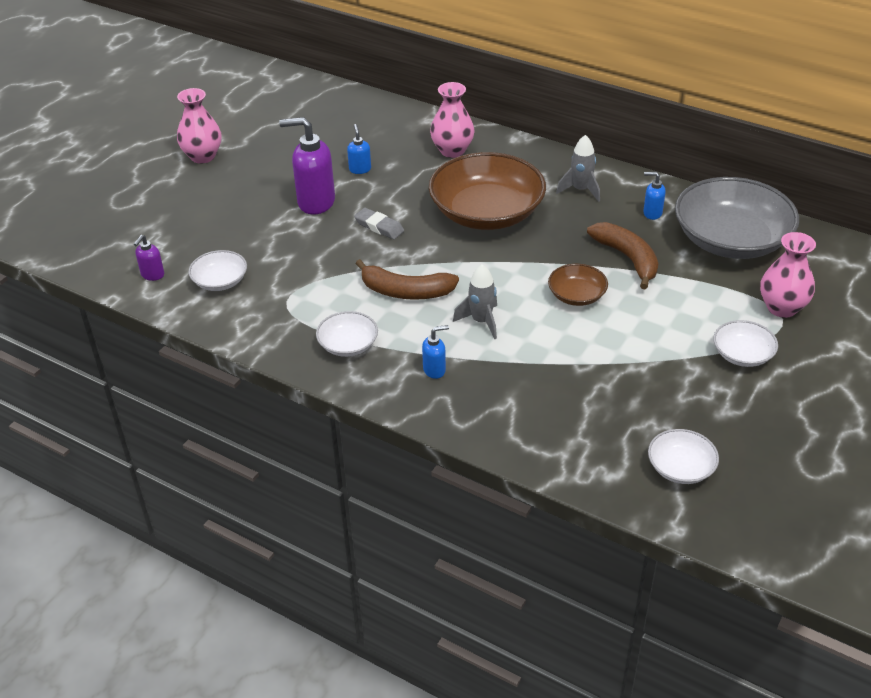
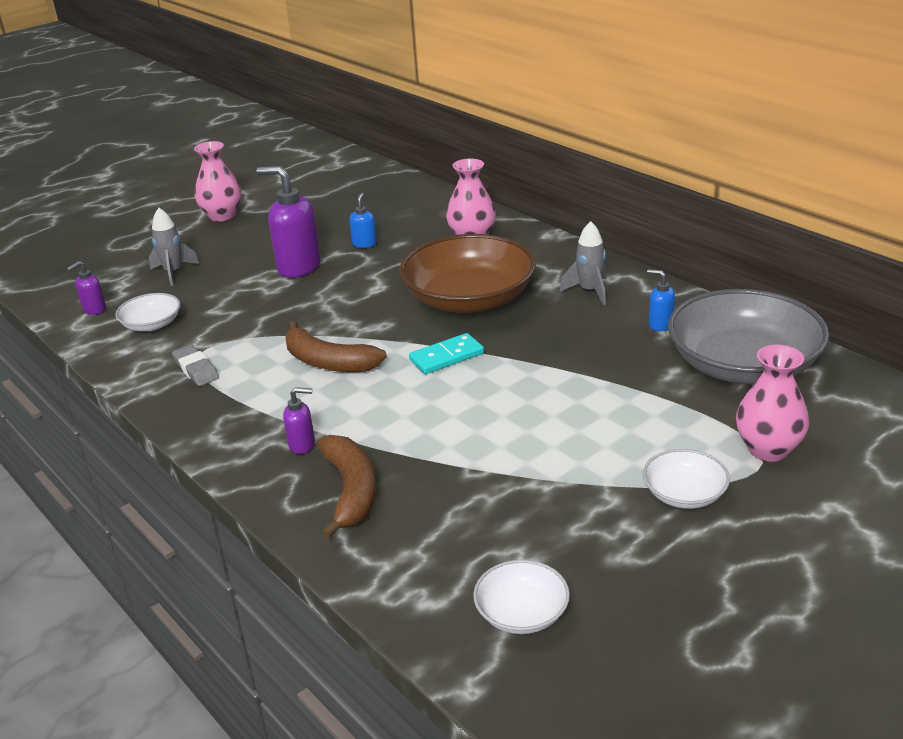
camera: 20 degrees right, 10 degrees down
(348, 345) = (230, 404): white bowl -> none
(379, 227) = (346, 297): grey eraser -> grey eraser (196, 369)
(434, 370) = (302, 445): blue soap dispenser -> purple soap dispenser
(481, 321) = (389, 404): grey rocket -> grey rocket (174, 272)
(501, 270) = (446, 357): none -> turquoise domino
(576, 295) = (516, 395): brown bowl -> none
(627, 258) = (601, 366): brown banana -> brown banana (351, 491)

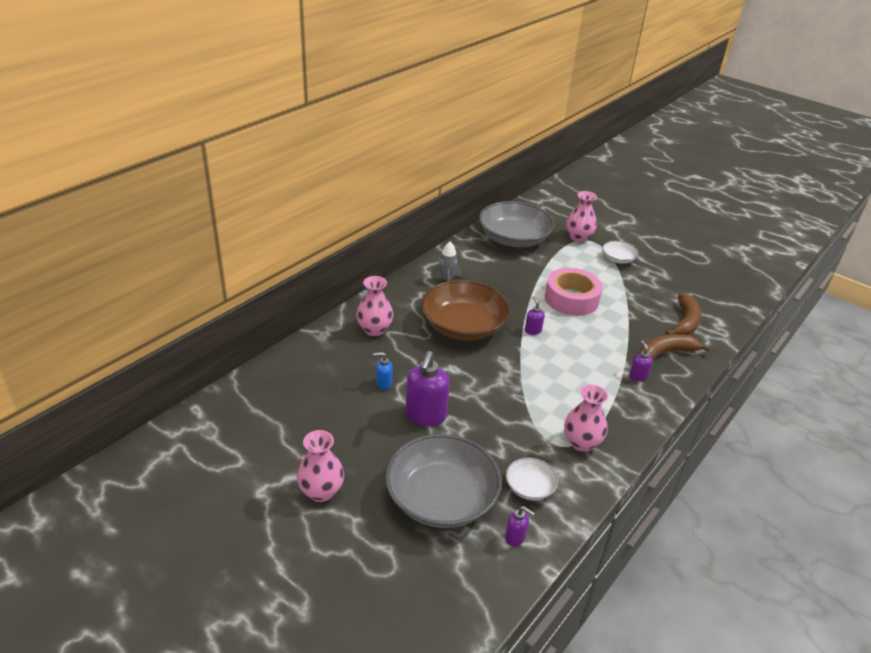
camera: 105 degrees left, 5 degrees up
(174, 272) = (441, 498): grey rocket -> grey bowl
(196, 369) = (581, 443): grey eraser -> pink vase
(328, 362) = (552, 378): brown banana -> brown banana (685, 322)
(446, 357) = (532, 330): turquoise domino -> purple soap dispenser
(522, 613) = (710, 298): white bowl -> none
(532, 407) = (571, 299): none -> pink tape
(660, 324) = (480, 259): blue soap dispenser -> none

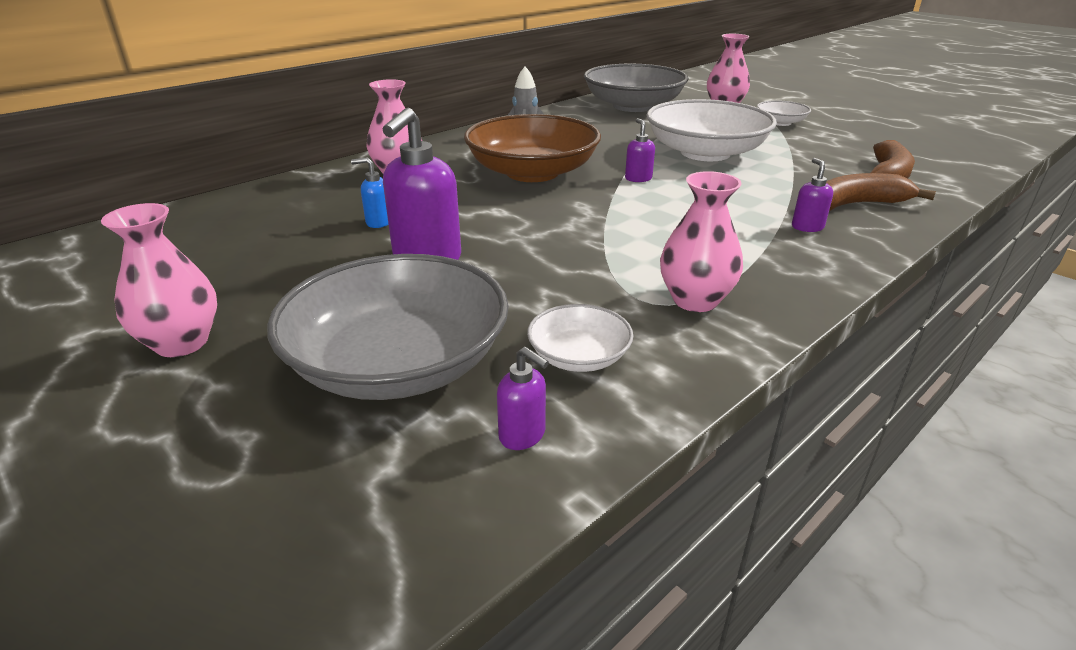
camera: 10 degrees right, 5 degrees down
(571, 299) = (705, 153): pink tape -> white bowl

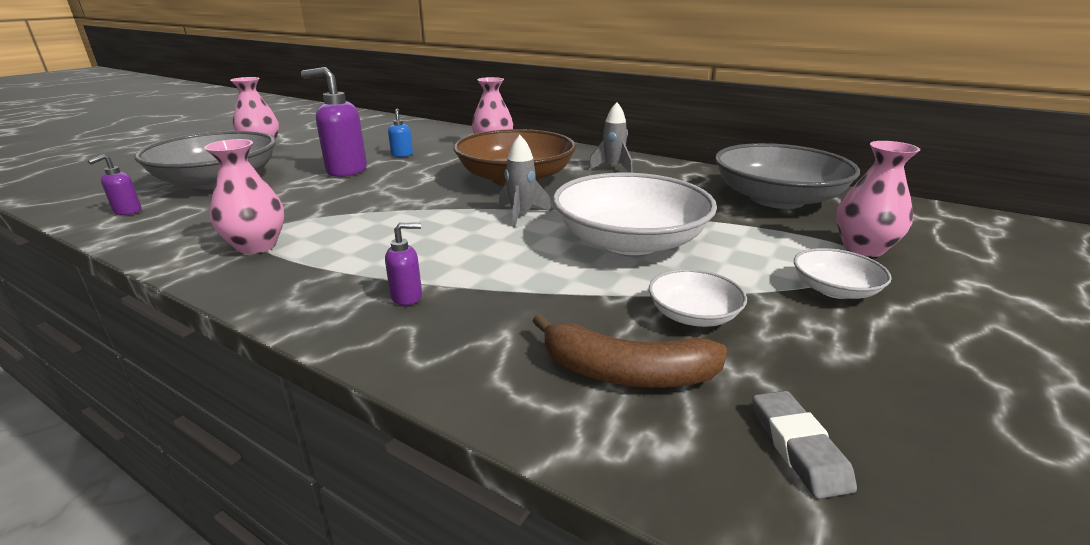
camera: 75 degrees right, 5 degrees down
(579, 356) = (198, 217): white bowl -> white bowl (693, 315)
(638, 178) = (521, 214): purple soap dispenser -> grey rocket
(855, 204) = (488, 334): brown banana -> none
(932, 157) = (798, 447): none -> grey eraser

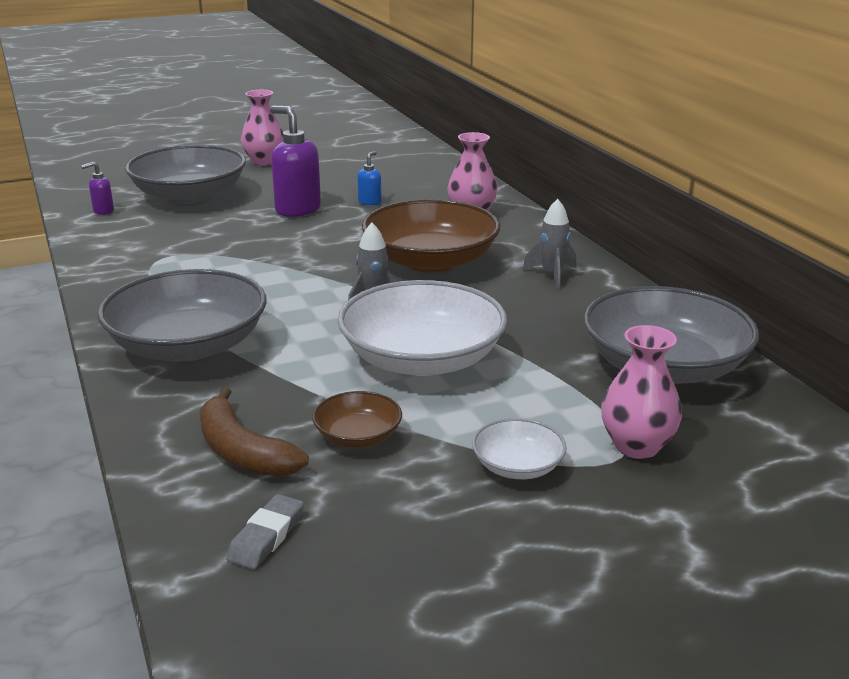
camera: 35 degrees right, 0 degrees up
(256, 246) = (147, 270): pink vase -> none
(407, 297) = (188, 345): purple soap dispenser -> grey bowl
(693, 315) = (358, 436): white bowl -> brown bowl

